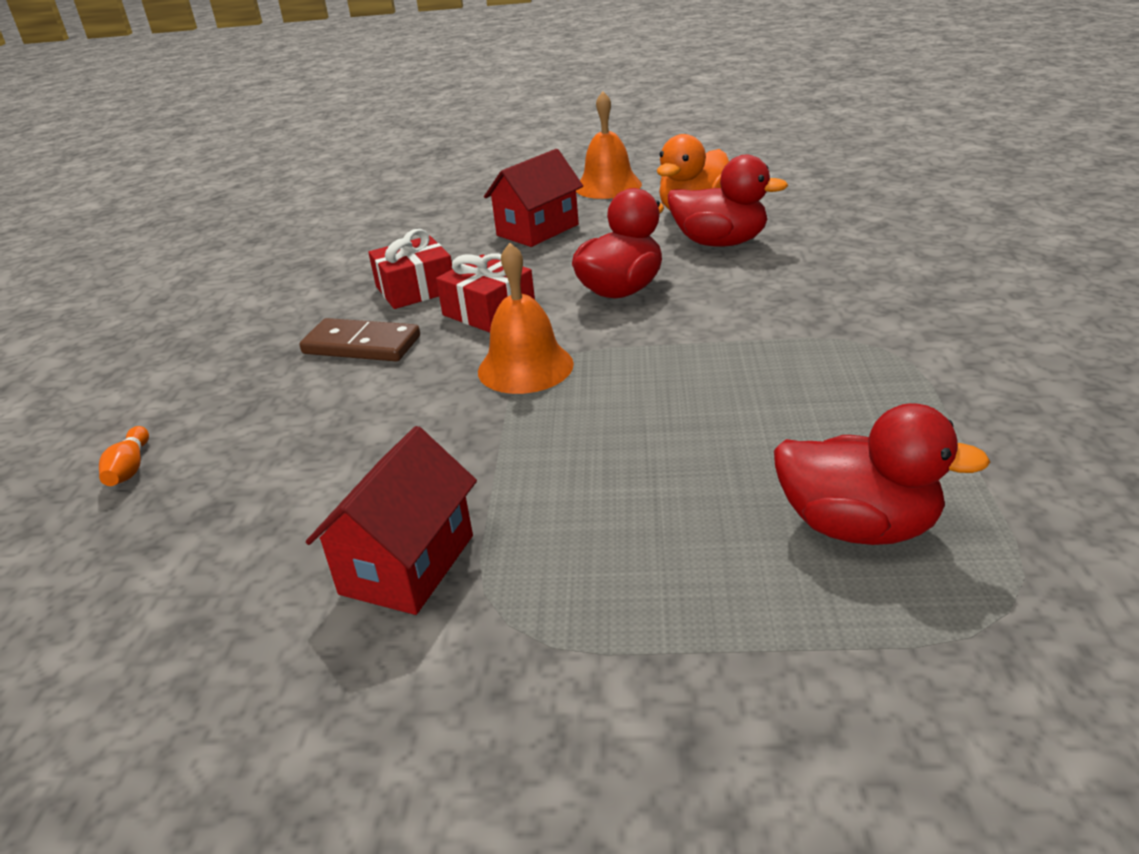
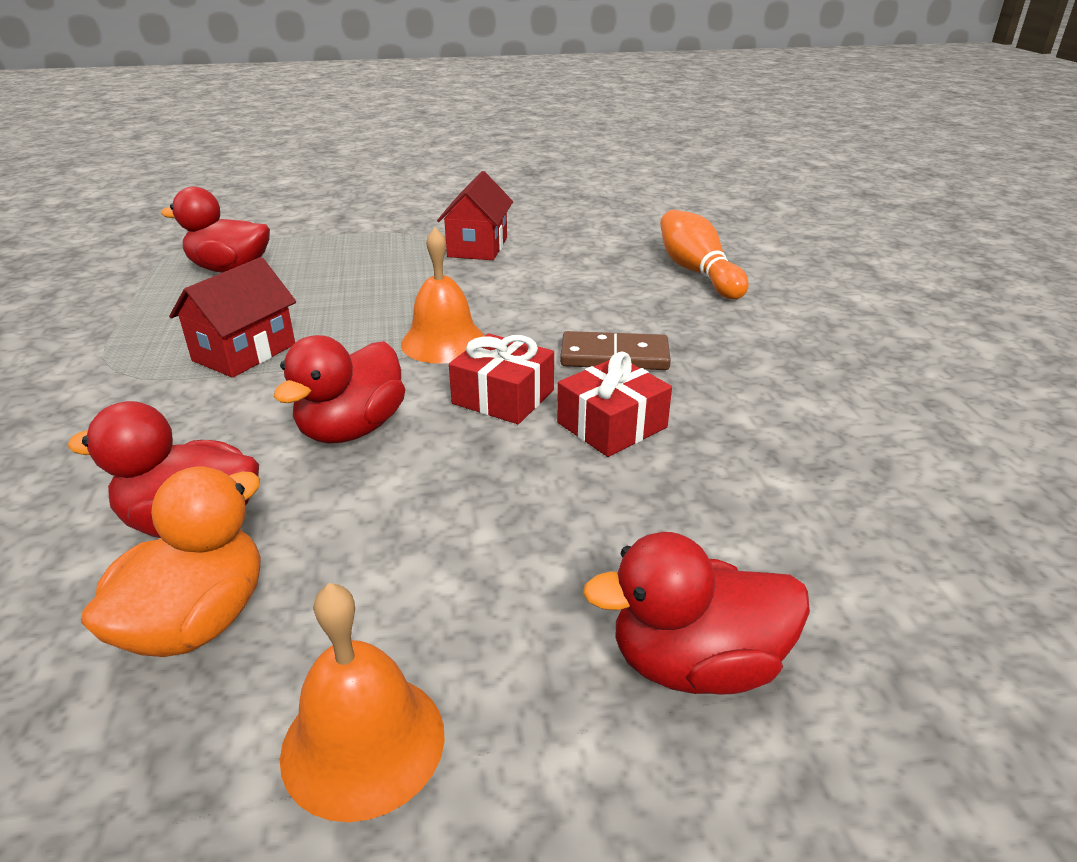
camera: 165 degrees right, 0 degrees up
(130, 468) = (697, 272): orange bowling pin -> orange bowling pin, size x2.14
(459, 201) = (695, 663): none -> red duck
(537, 230) = (490, 555): red house -> red house (244, 352)

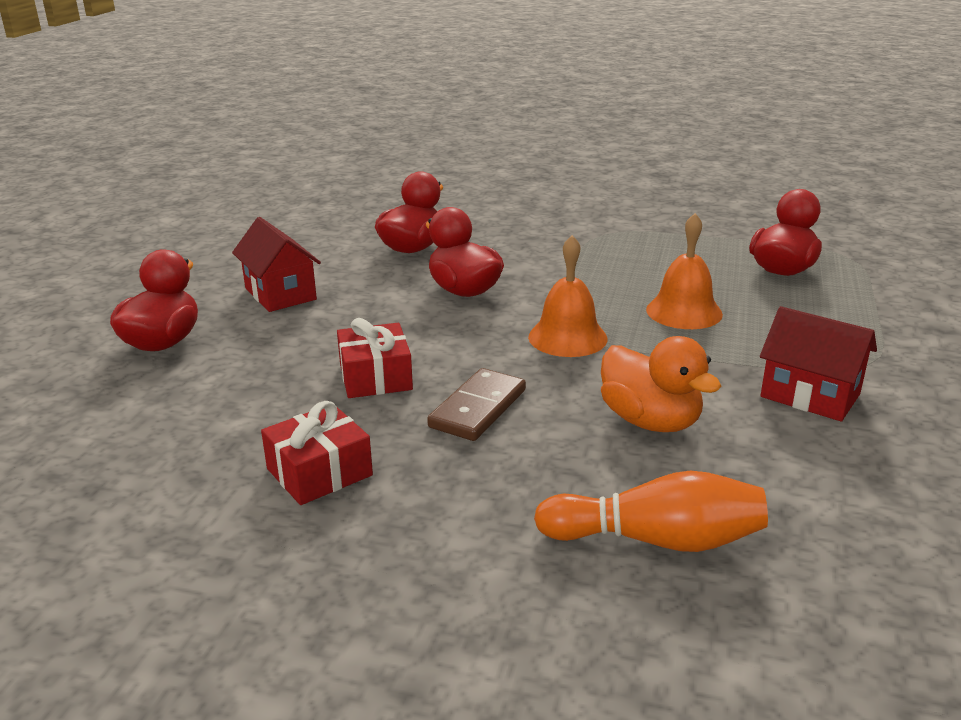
camera: 115 degrees right, 5 degrees down
(197, 621) = (339, 247): orange duck -> orange duck (650, 421)
(244, 352) = (604, 267): red house -> red house (280, 294)
(363, 742) = (231, 271): orange bell -> orange bell (684, 311)
(503, 397) = (456, 345): red gift -> red gift (319, 472)

